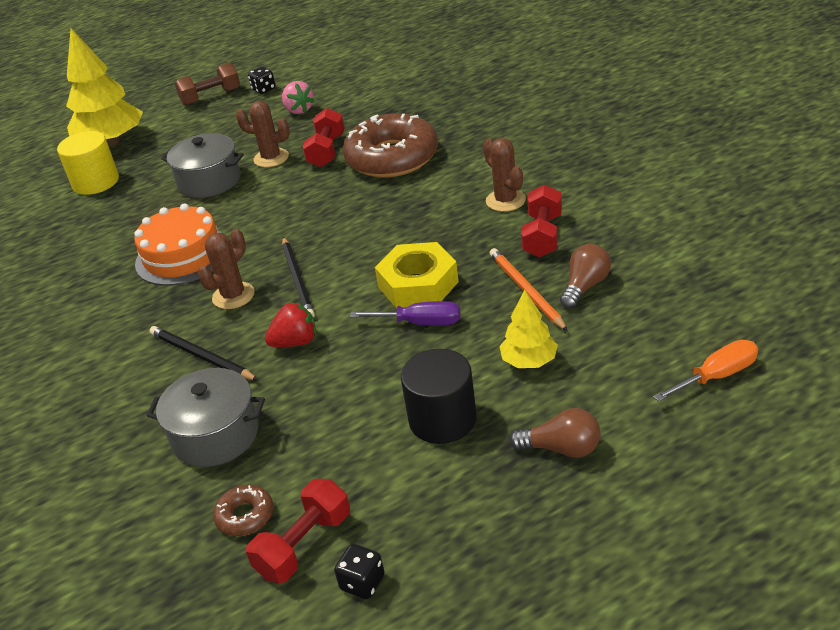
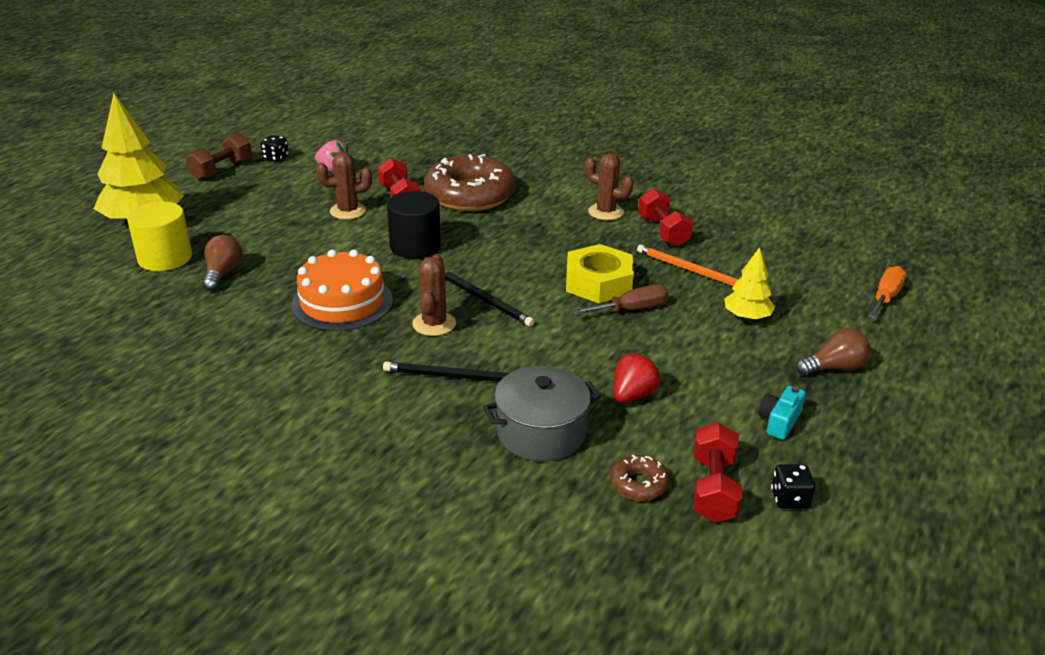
camera: 35 degrees left, 5 degrees down
(209, 181) = (301, 238): grey pot -> none
(295, 342) = (536, 346): red strawberry -> red strawberry (632, 395)
(420, 323) = (631, 309): purple screwdriver -> brown screwdriver
(439, 493) = (779, 421): none -> turquoise camera
(442, 419) = (725, 371): black cylinder -> black cylinder (415, 246)
(585, 286) = (733, 259): brown light bulb -> brown light bulb (223, 273)

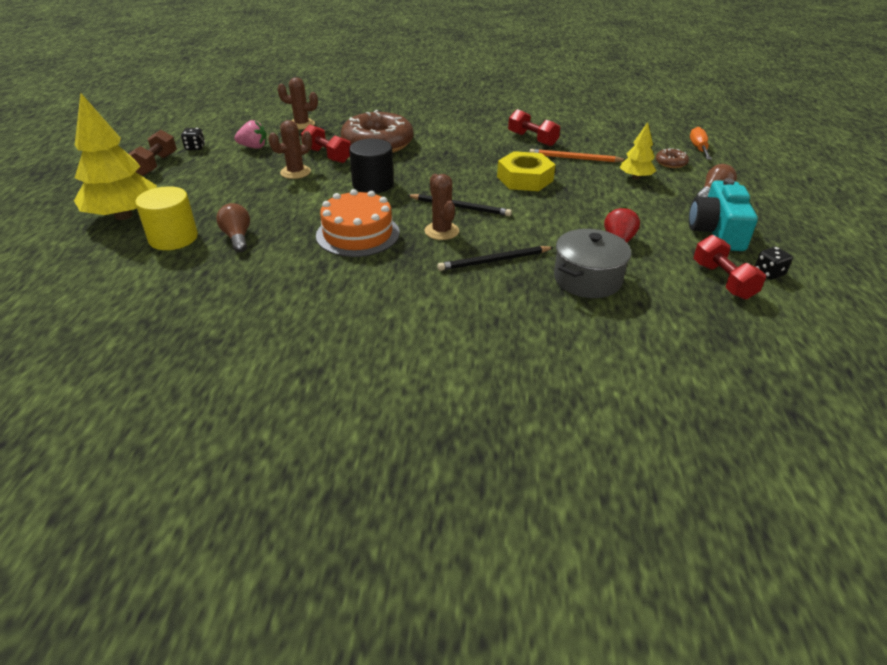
camera: 25 degrees left, 5 degrees up
(606, 212) = (483, 135): brown cactus -> brown cactus (301, 124)
(631, 309) = (563, 190): brown screwdriver -> none
(638, 484) = (679, 291): brown donut -> brown donut (671, 163)
(779, 421) = (717, 231): turquoise camera -> turquoise camera, size x1.98

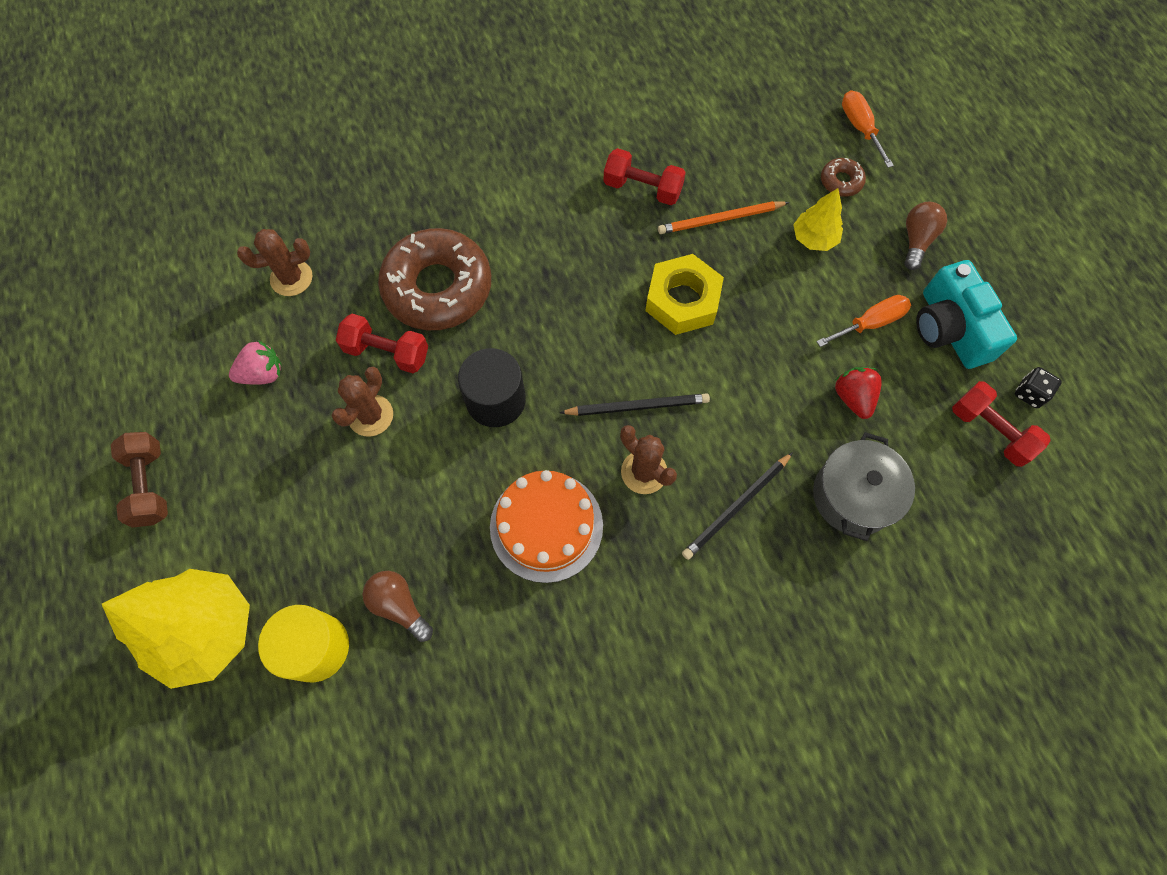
camera: 25 degrees left, 30 degrees up
(195, 147) = (174, 413): black dice -> none
(654, 216) = (870, 323): none -> orange screwdriver

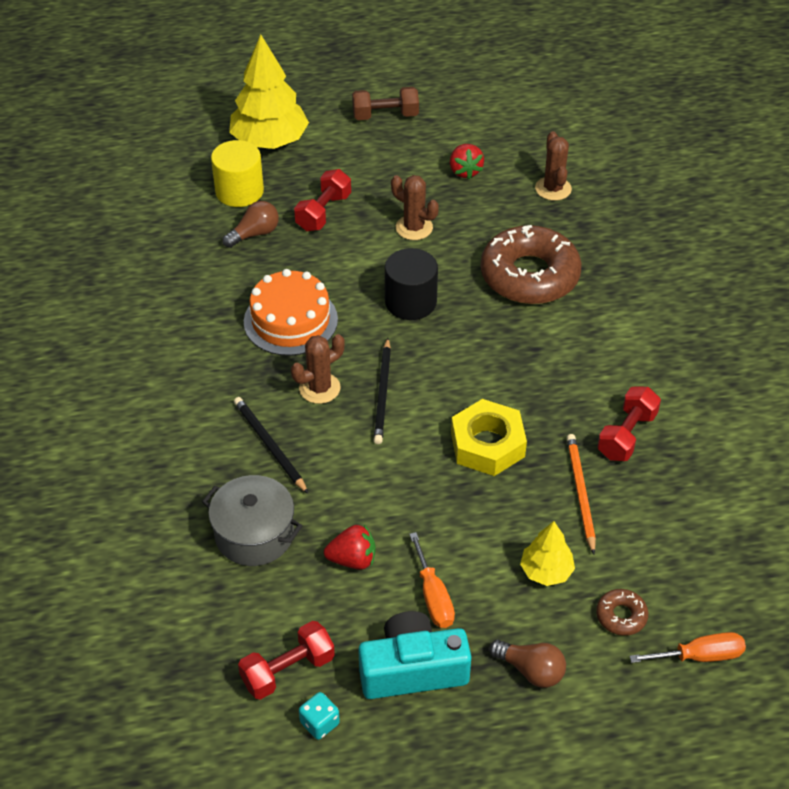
camera: 100 degrees right, 20 degrees down
(263, 374) = (465, 171): pink strawberry -> red strawberry
(387, 352) = (470, 240): red dumbbell -> red dumbbell (323, 212)
(1029, 393) = (319, 723): black dice -> turquoise dice

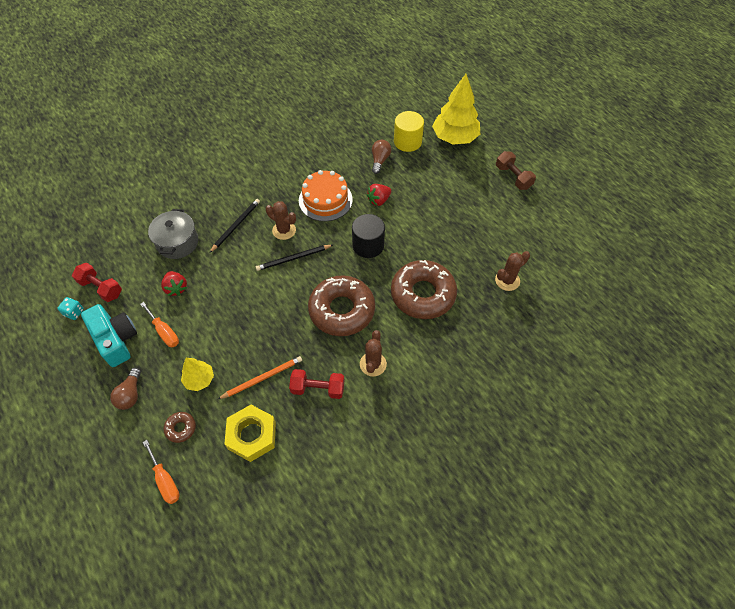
camera: 65 degrees right, 10 degrees up
(255, 234) = (380, 160): brown light bulb -> brown light bulb turned 105 degrees counterclockwise
(323, 212) = (414, 181): red dumbbell -> none
(414, 228) = (428, 225): brown cactus -> brown cactus (373, 364)
(433, 596) = (164, 332): orange screwdriver -> orange screwdriver turned 90 degrees counterclockwise
(465, 171) = (492, 231): red strawberry -> red strawberry (378, 200)
(487, 444) = (278, 319): yellow nut -> yellow nut (252, 435)
(509, 368) = (342, 310): none -> brown donut

